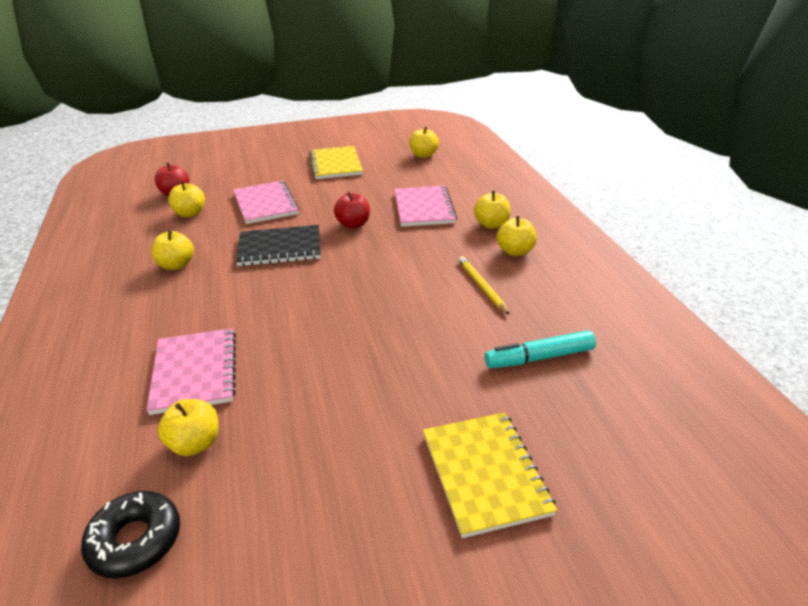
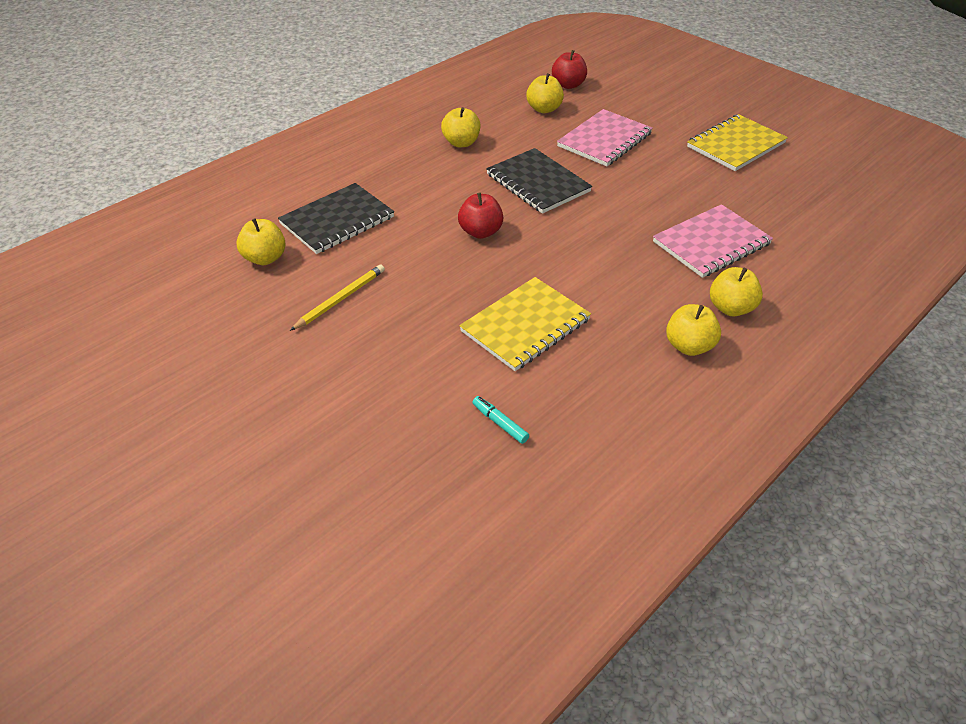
camera: 60 degrees right, 10 degrees up
(135, 540) = (172, 275): black donut -> none
(194, 372) = (337, 220): pink notebook -> black notebook
(353, 224) = (624, 208): red apple -> red apple (480, 232)
(423, 155) = (841, 196): yellow apple -> none
(481, 286) = (592, 341): yellow pencil -> yellow pencil (340, 299)
(484, 473) = (316, 430): yellow notebook -> yellow notebook (525, 325)
(540, 358) = (500, 423): turquoise marker -> turquoise marker, size x0.54

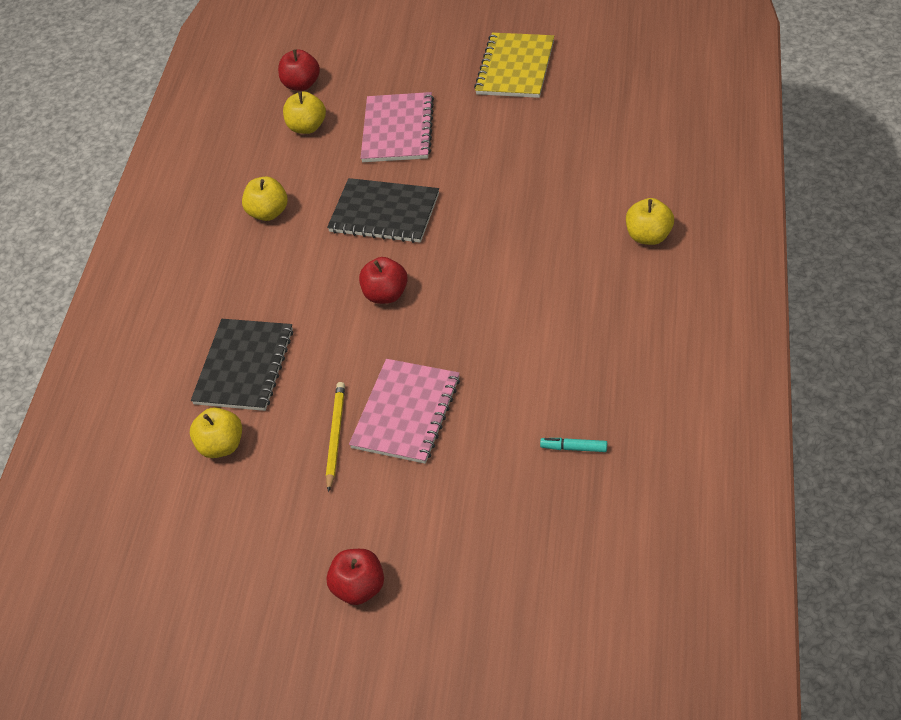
camera: 30 degrees left, 5 degrees up
(232, 411) = (359, 588): none -> red apple
(525, 325) = (511, 356): yellow notebook -> none
(689, 346) = (648, 290): yellow apple -> none
(711, 243) = (583, 184): pink notebook -> pink notebook (406, 413)

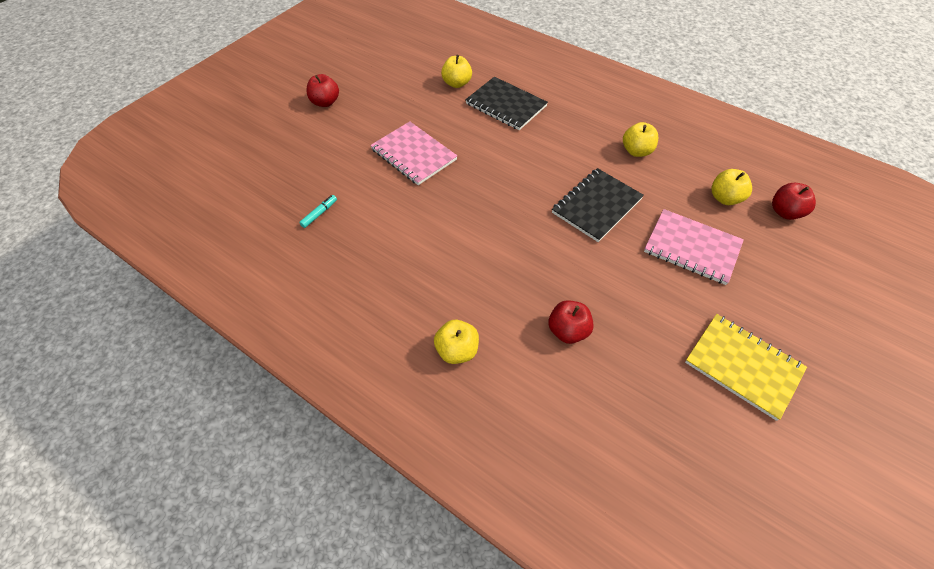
camera: 110 degrees right, 5 degrees up
(335, 436) = (424, 123): yellow pencil -> none
(386, 294) = (516, 179): red apple -> red apple (567, 331)

